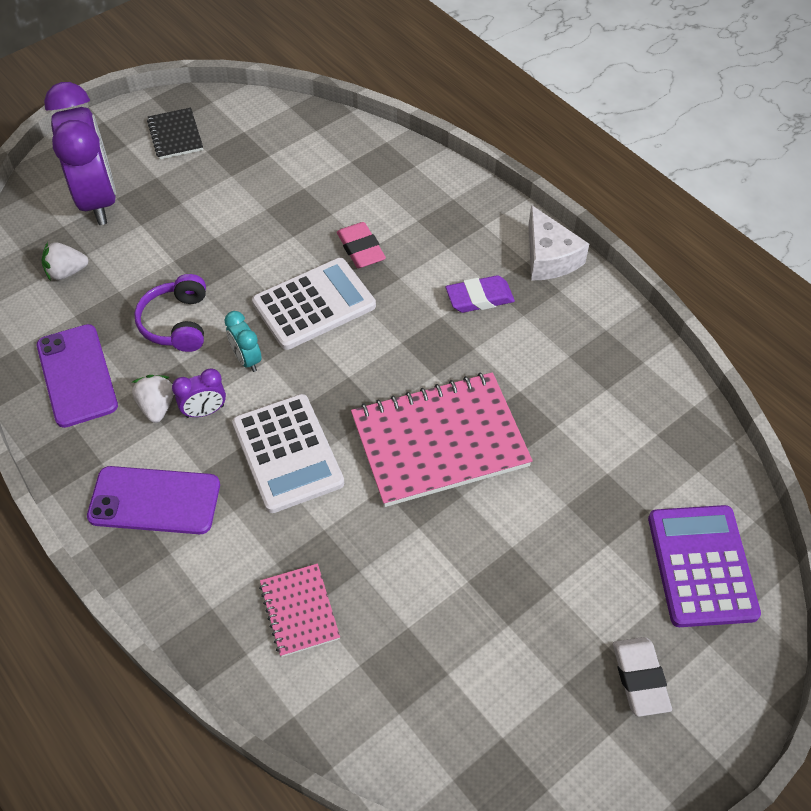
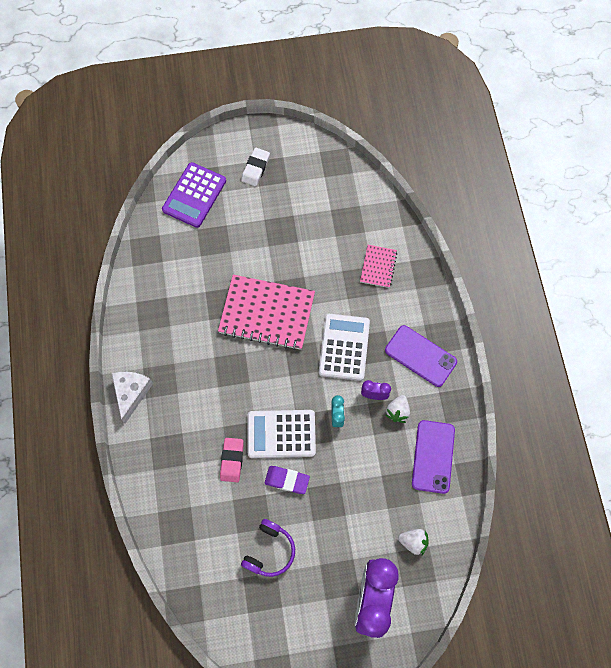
camera: 150 degrees left, 15 degrees up
(175, 135) = (295, 636): black notebook -> none
(177, 323) = (364, 464): purple headphones -> purple headphones (270, 551)
(479, 298) = (189, 387): purple eraser -> purple eraser (287, 480)

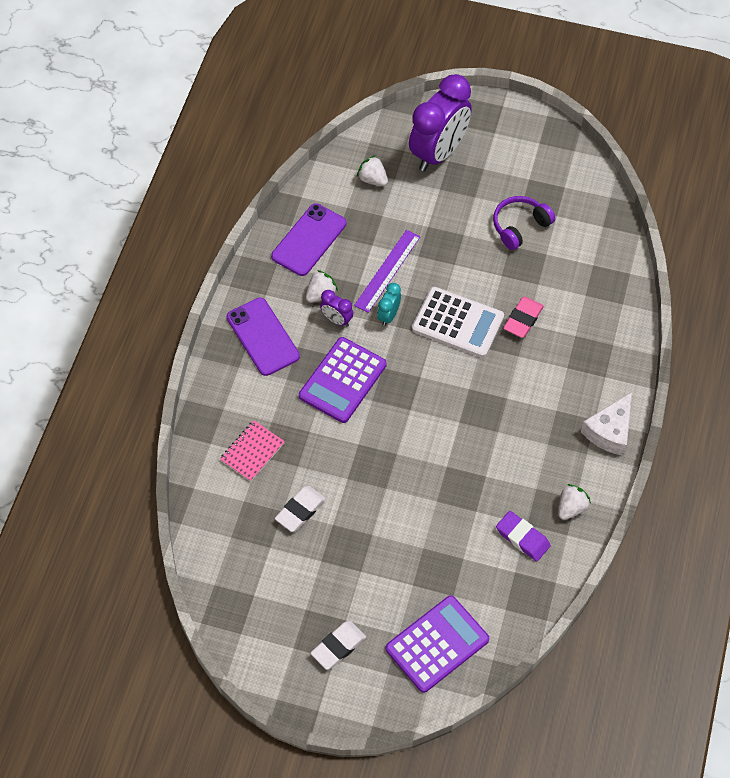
camera: 155 degrees left, 10 degrees down
(140, 322) = (571, 507): none -> white strawberry
(267, 313) = (413, 454): pink notebook -> none
(287, 480) = (473, 278): purple eraser -> purple eraser (522, 538)
(324, 241) = (300, 510): none -> white eraser
(344, 347) = (342, 380): white calculator -> purple calculator
(357, 456) = (387, 271): none -> purple ruler

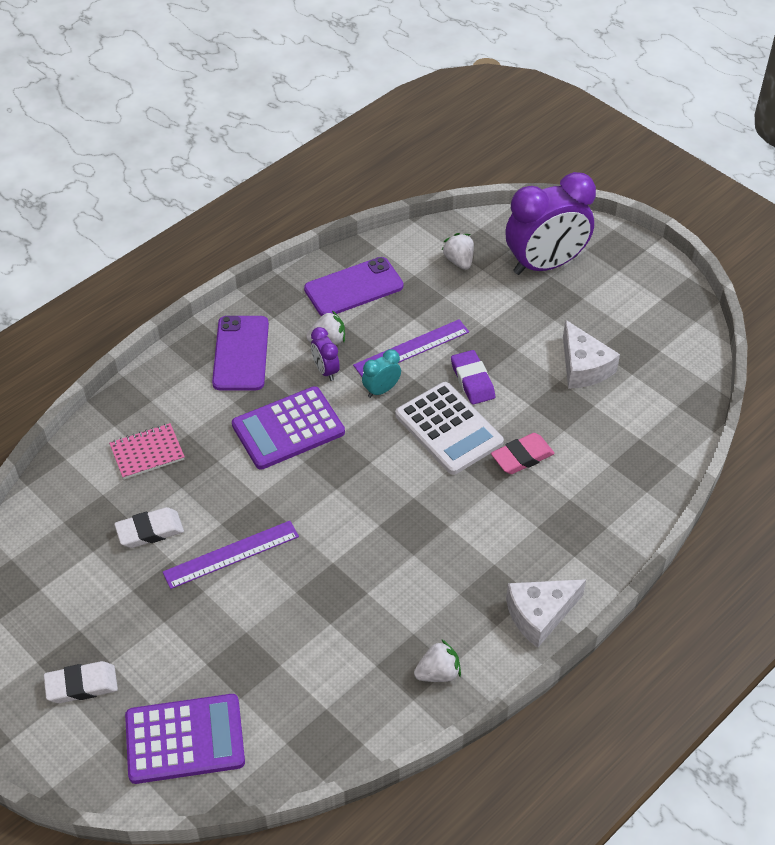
camera: 30 degrees right, 10 degrees down
(372, 497) = (231, 554): none -> purple ruler
(519, 226) = (583, 367): purple headphones -> white cheese
(522, 538) = (360, 677): purple eraser -> purple eraser (472, 380)

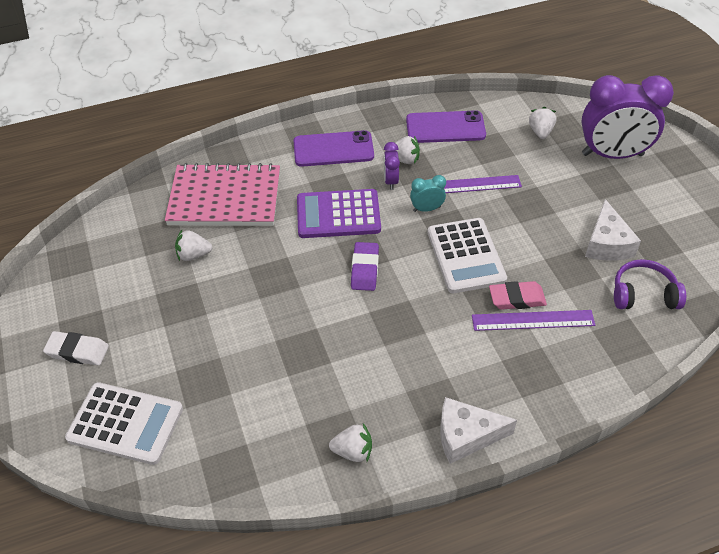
camera: 25 degrees right, 0 degrees up
(147, 452) = (225, 198): pink notebook -> pink notebook, size x2.03
(150, 531) = (193, 255): white eraser -> white strawberry
(185, 739) = (125, 423): purple calculator -> white calculator
(231, 554) = (242, 293): purple ruler -> purple ruler (533, 320)
(241, 353) = (333, 149): purple phone -> purple phone turned 60 degrees clockwise
(472, 380) = (505, 225): purple eraser -> purple eraser (365, 269)
(641, 409) = (643, 294): none -> purple headphones

